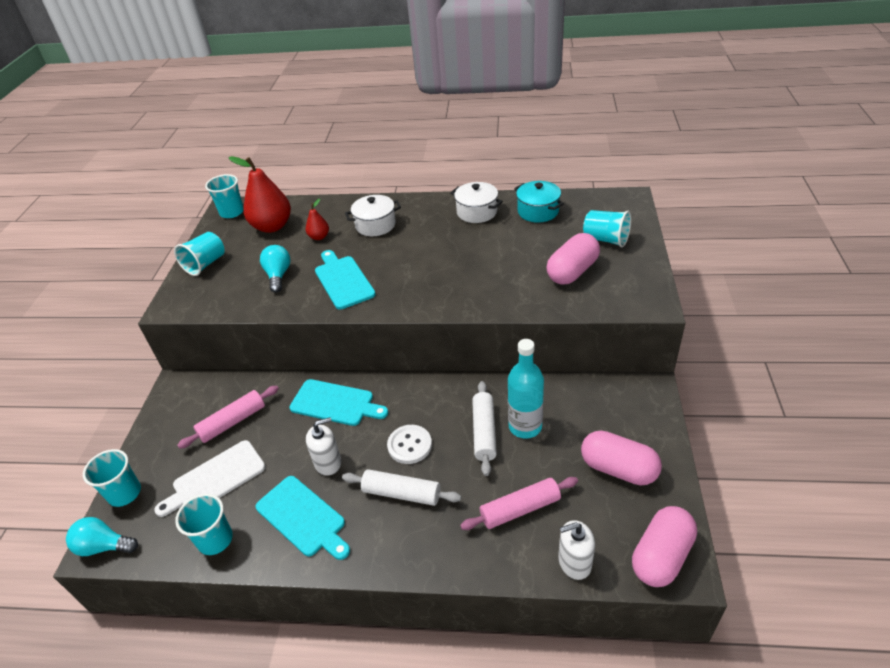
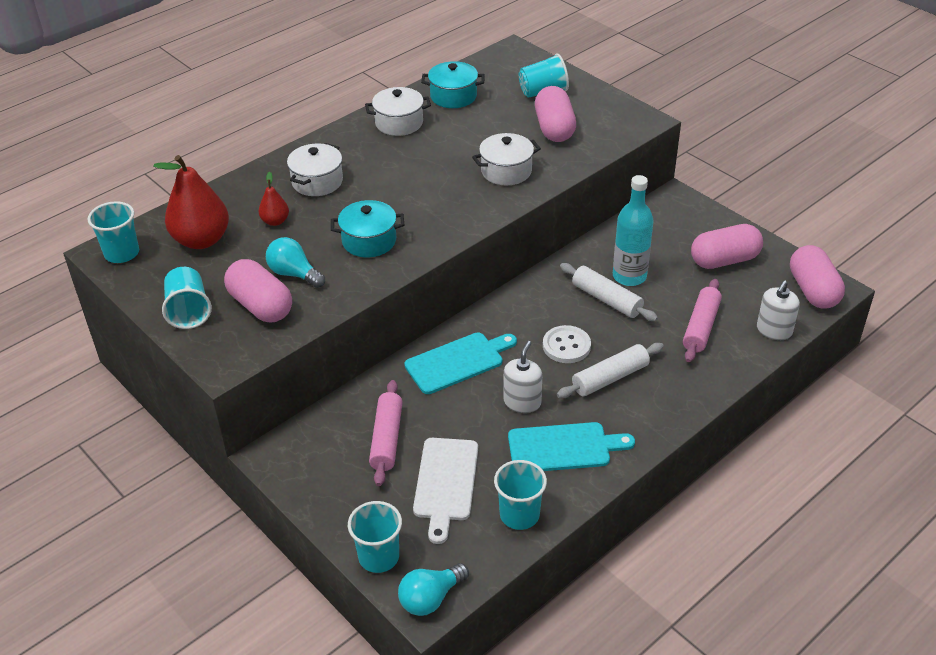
camera: 50 degrees left, 0 degrees up
(236, 284) = (261, 306): none -> pink capsule
(343, 280) = (369, 241): turquoise cutting board -> turquoise pot
(491, 284) = (506, 171): none -> white pot

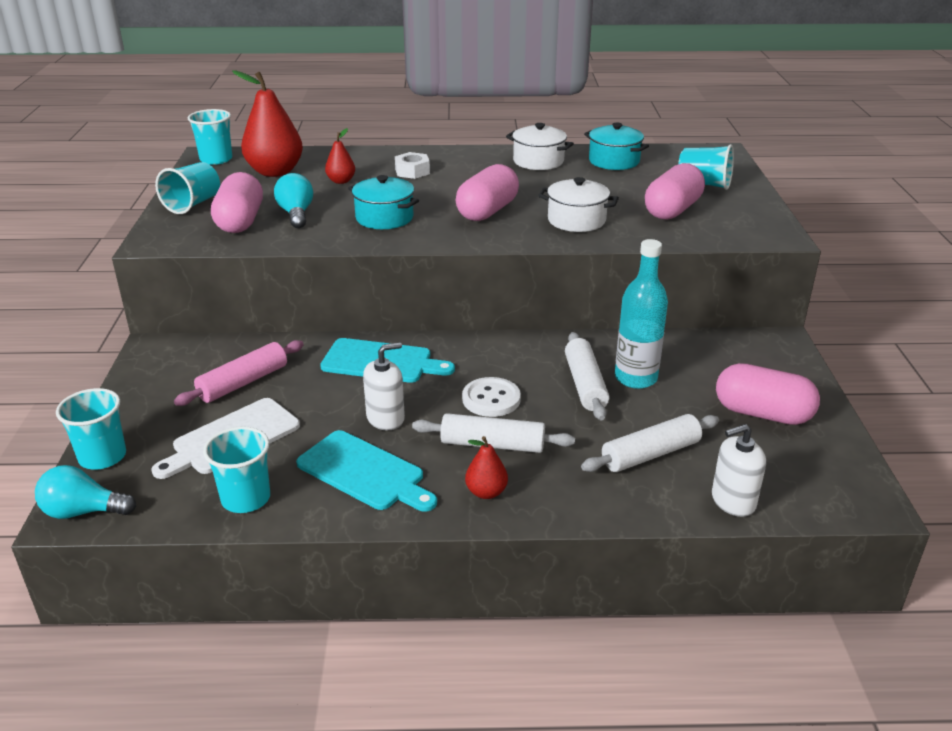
camera: 40 degrees right, 10 degrees down
(317, 182) = (412, 171): white pot -> white nut
(648, 412) = (486, 492): none -> red pear
(701, 327) = (651, 454): pink rolling pin -> white rolling pin
(813, 290) = (838, 491): pink capsule -> pink capsule (487, 211)

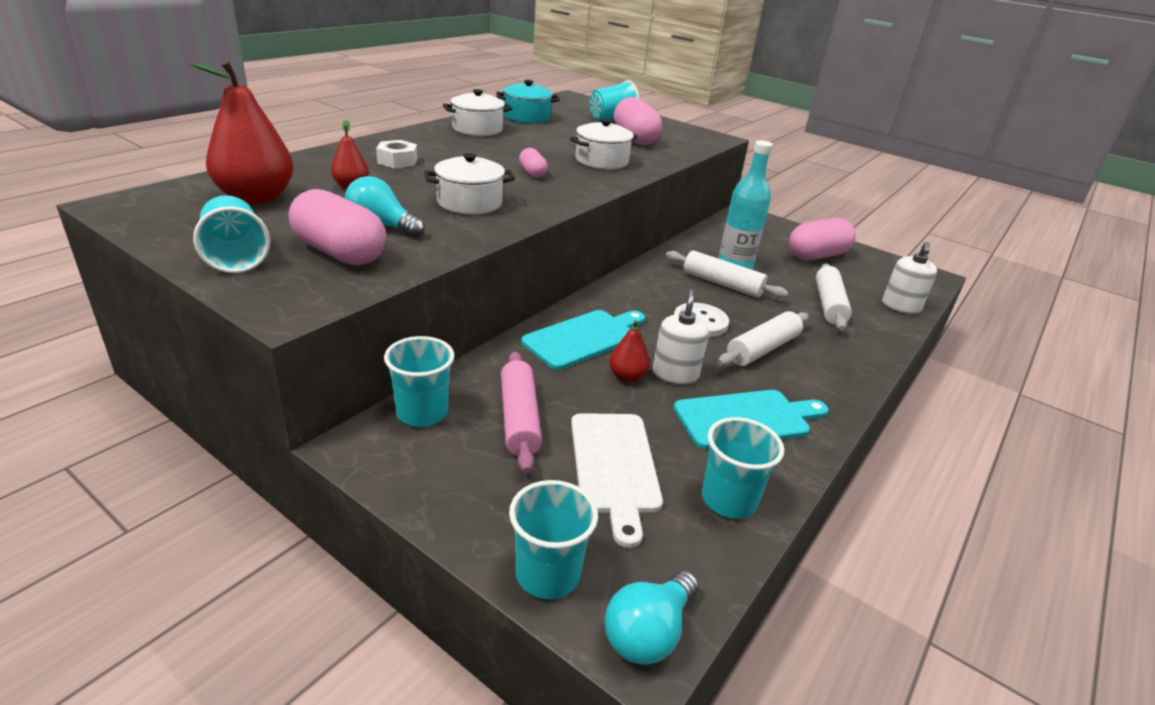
camera: 55 degrees left, 0 degrees up
(216, 159) = (143, 206): turquoise cup -> turquoise cup (422, 413)
(384, 218) = (469, 203): turquoise pot -> white pot
(486, 492) = (822, 379): red pear -> red pear (627, 376)
(487, 211) = (532, 173): pink capsule -> pink capsule, size x0.52

